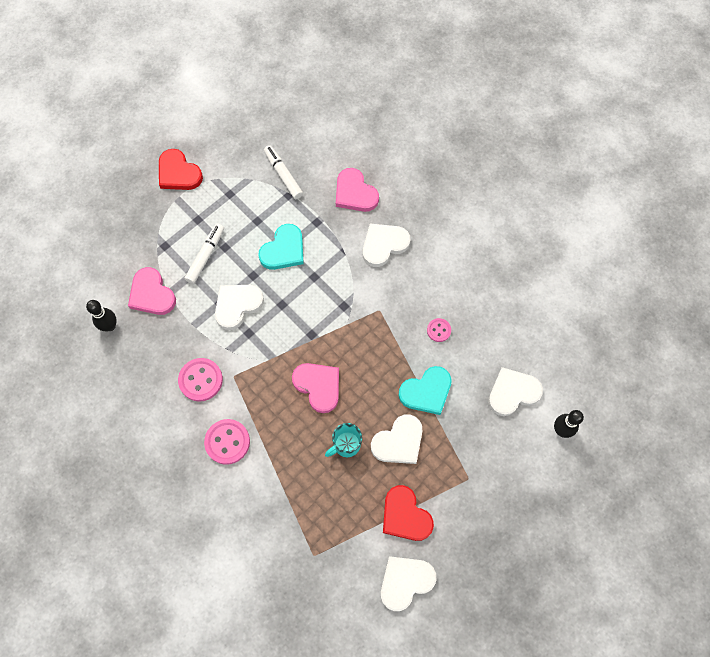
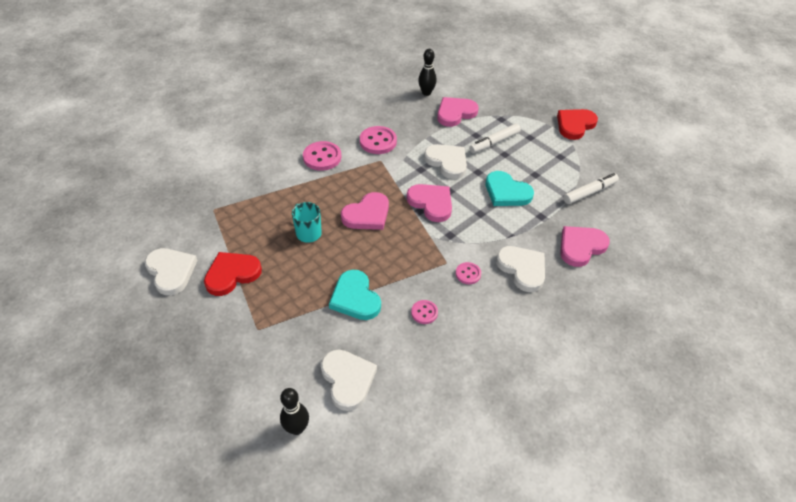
camera: 90 degrees right, 20 degrees down
(205, 256) = (494, 142): white marker -> white marker turned 120 degrees clockwise
(300, 323) = (431, 203): none -> pink heart
(392, 291) = (468, 274): none -> pink button
(398, 442) = (305, 272): white heart -> none

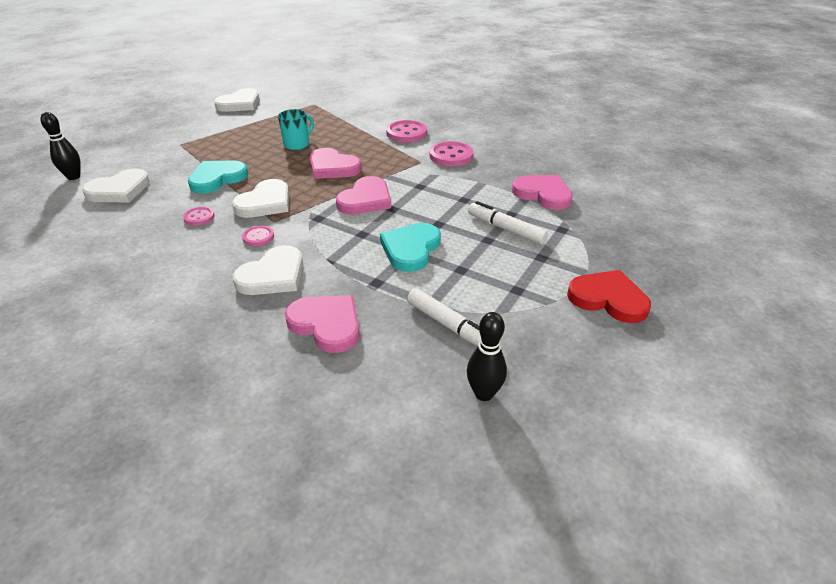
camera: 75 degrees right, 10 degrees down
(232, 274) = (240, 124): red heart -> none
(426, 93) = (565, 170): black bowling pin -> black bowling pin (484, 393)
(447, 162) = (443, 200): white heart -> white heart (265, 203)

